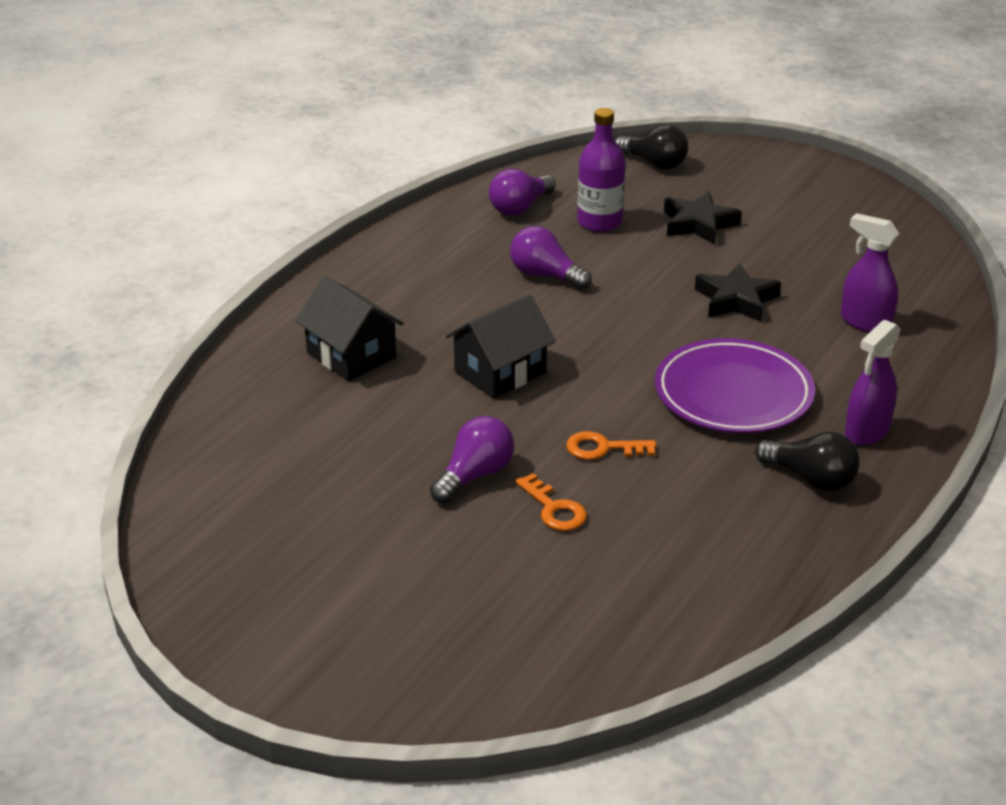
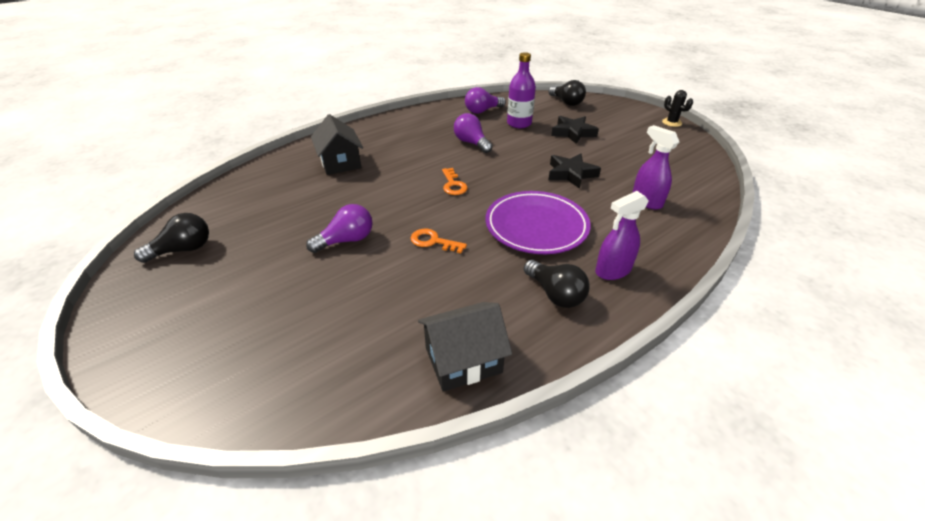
camera: 20 degrees right, 5 degrees up
(234, 547) = (183, 250): none -> black light bulb
(500, 372) = (409, 186): black house -> black house (463, 360)
(554, 509) = (375, 272): orange key -> orange key (453, 185)
(843, 175) = (671, 122): none -> black cactus

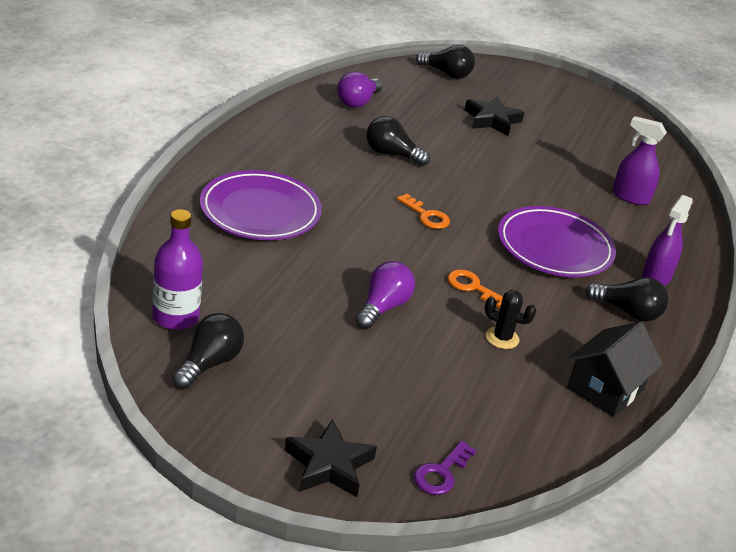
camera: 35 degrees left, 5 degrees down
(229, 391) = (441, 473): none -> purple key
(340, 162) = (260, 211): black house -> purple plate
(433, 241) = (472, 287): orange key -> orange key turned 45 degrees clockwise
(471, 143) = (391, 154): purple light bulb -> black light bulb
(519, 123) = (420, 115): purple bottle -> purple bottle (175, 317)
(571, 174) = (535, 178): black star -> black star (329, 465)
(671, 122) = (583, 89): black cactus -> black cactus (502, 338)

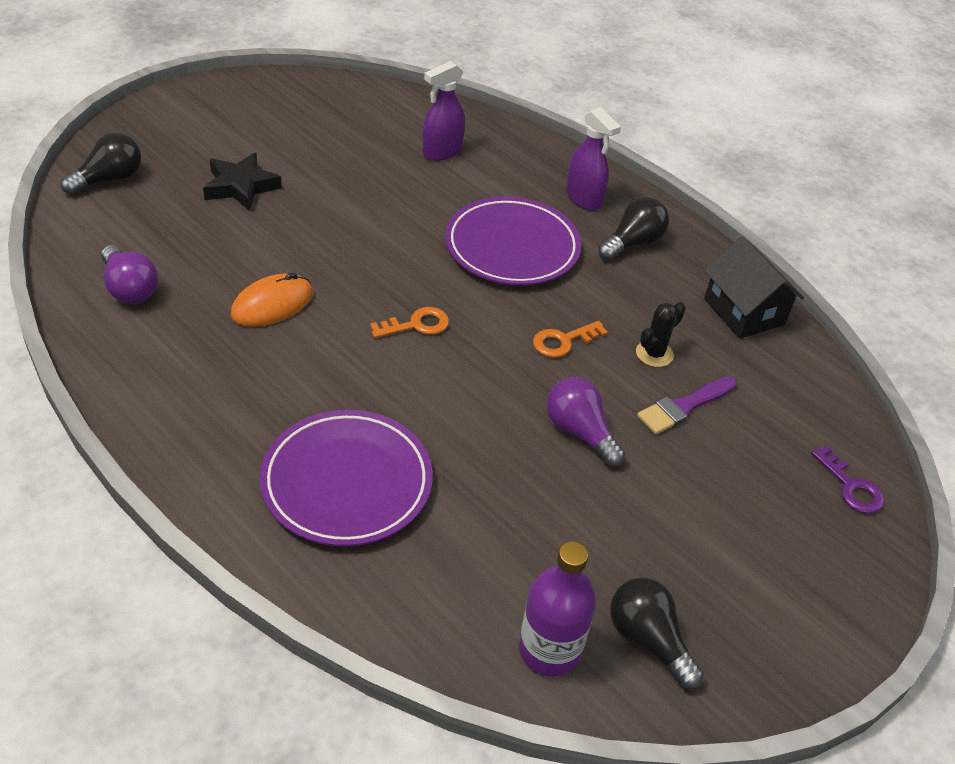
camera: 65 degrees left, 10 degrees up
(329, 465) = (833, 579): black star -> none
(391, 154) = (272, 304): black light bulb -> orange mouse
(454, 361) = (684, 407): none -> purple brush

